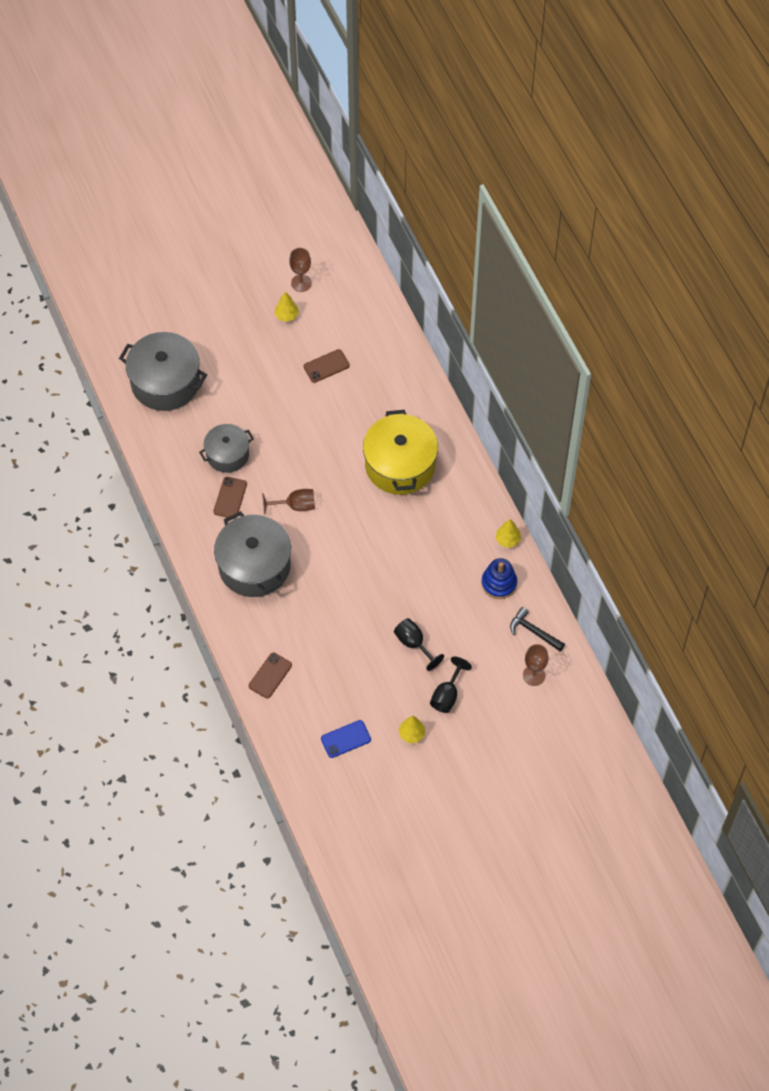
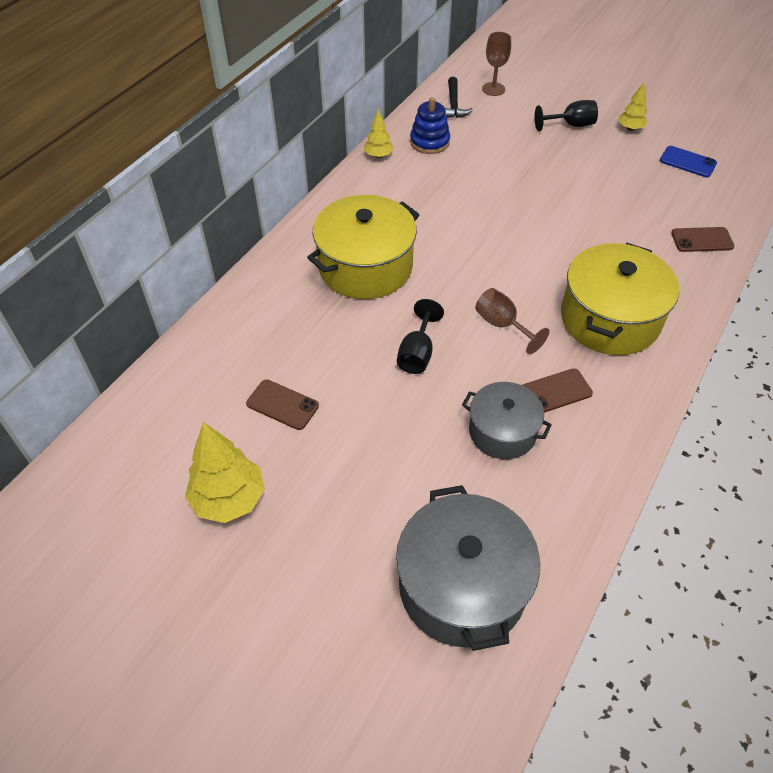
camera: 125 degrees left, 10 degrees down
(254, 566) = (610, 318): grey pot -> yellow pot
(286, 315) = (229, 499): yellow tree -> yellow tree, size x1.81
(301, 283) = (156, 516): brown goblet -> none
(414, 644) = (549, 164): black goblet -> black goblet (417, 353)

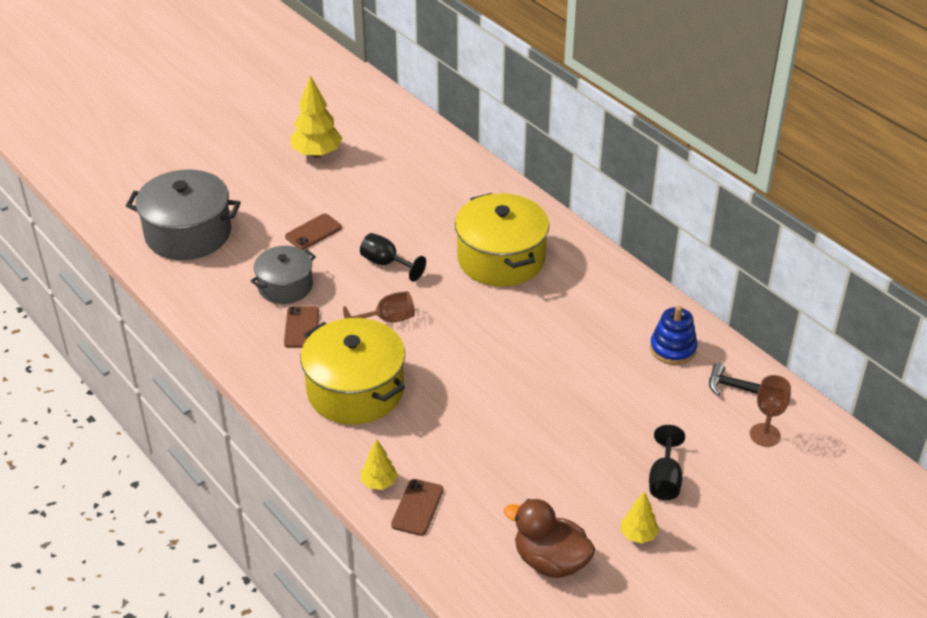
camera: 110 degrees right, 10 degrees down
(282, 405) = (378, 188): brown phone -> brown phone (313, 232)
(378, 155) = (662, 305): yellow tree -> yellow tree (379, 483)
(687, 162) = (550, 561): blue phone -> brown duck

